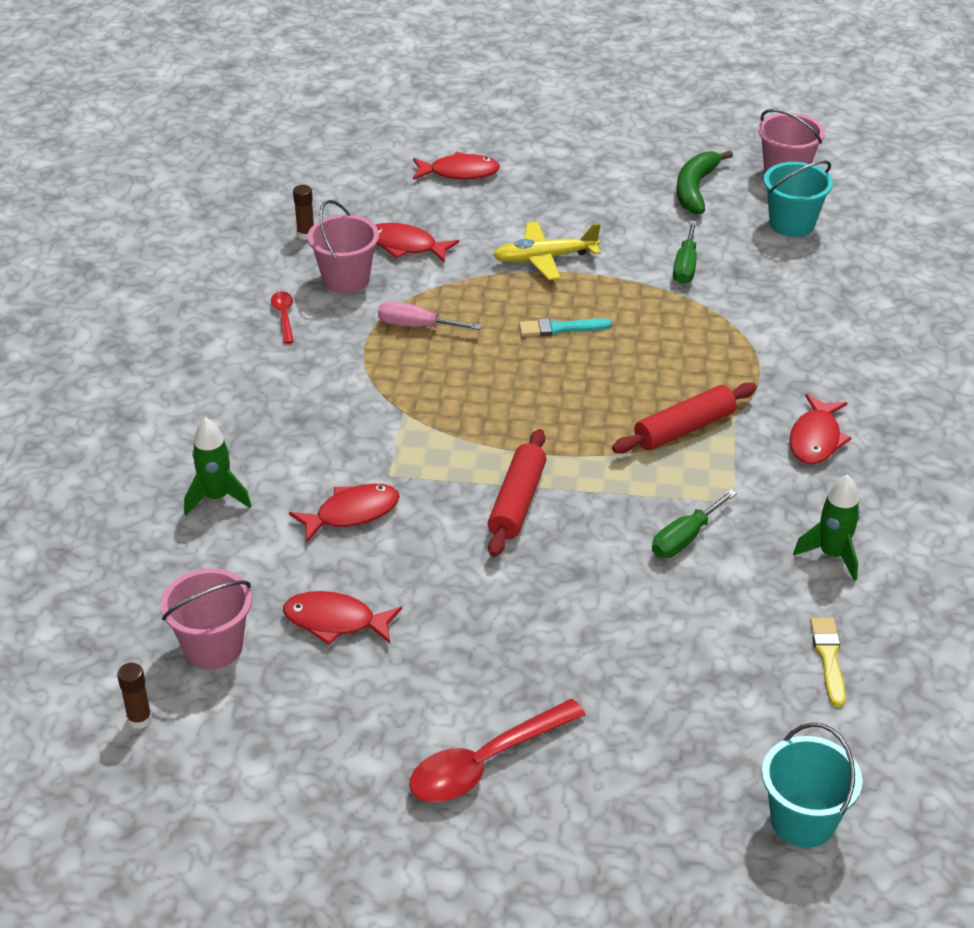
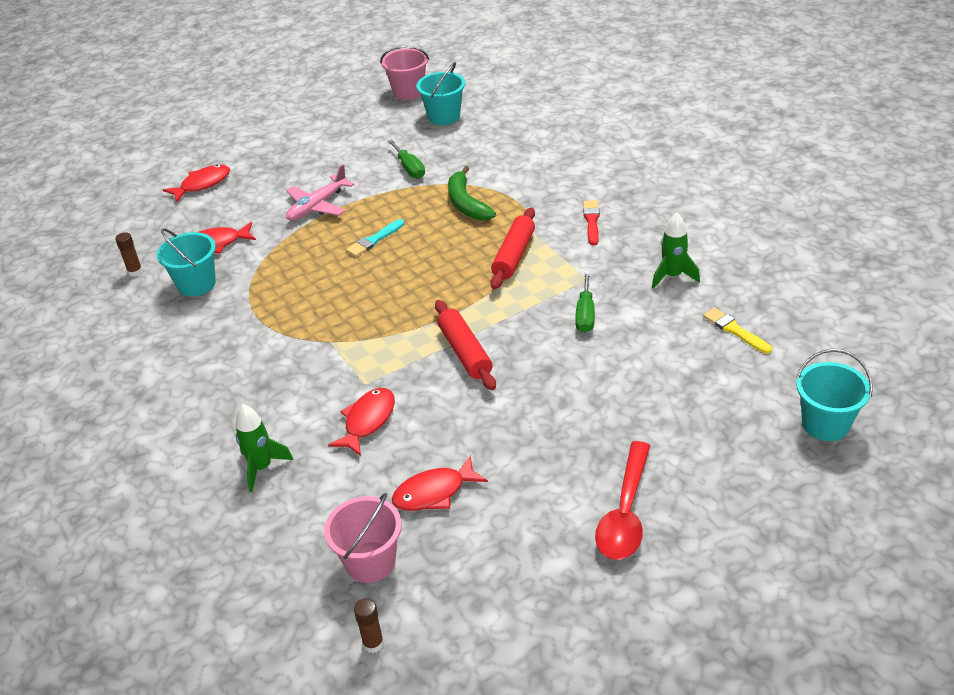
camera: 35 degrees left, 0 degrees up
(284, 316) = (178, 329): red spoon -> none
(346, 279) = (196, 284): pink bucket -> turquoise bucket
(416, 326) = (279, 287): pink screwdriver -> none
(545, 258) = (317, 206): yellow plane -> pink plane
(695, 189) = (365, 124): green banana -> green banana (466, 203)
(816, 439) = (591, 221): red fish -> red brush

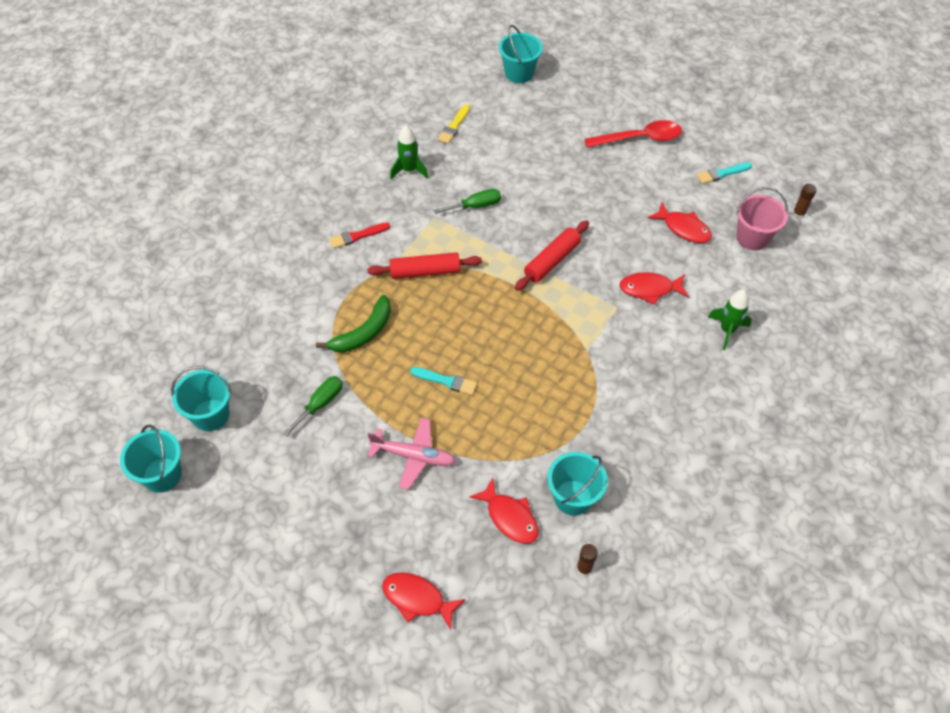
camera: 120 degrees left, 15 degrees up
(408, 92) = (162, 475): pink bucket -> turquoise bucket
(504, 583) = (722, 173): none -> turquoise brush

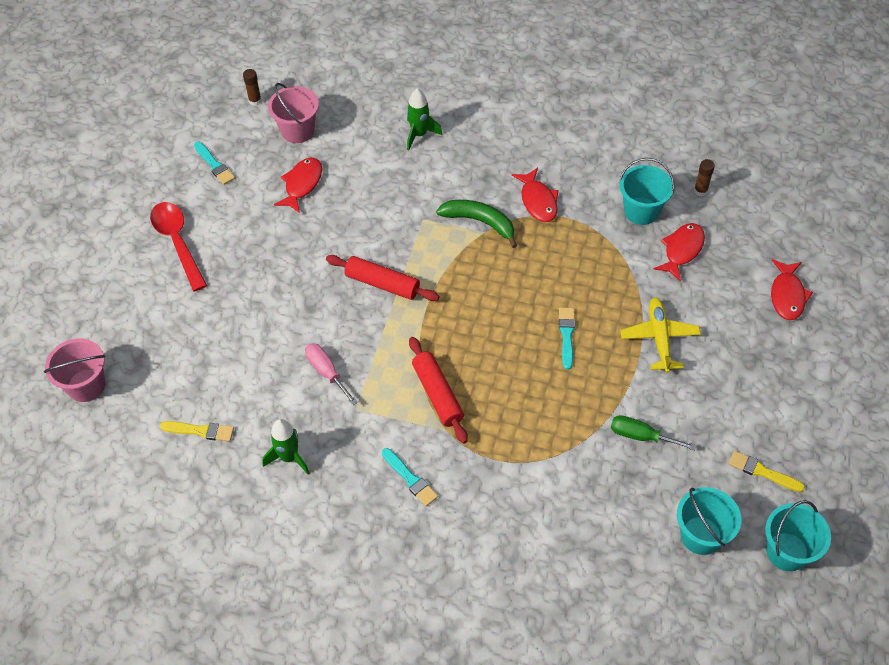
camera: 105 degrees left, 0 degrees up
(241, 487) = (762, 472): none -> yellow brush
(357, 236) = (410, 479): red brush -> turquoise brush
(363, 333) = (540, 427): green banana -> green banana (480, 222)
(413, 456) = (659, 338): pink plane -> yellow plane
(475, 206) = (326, 372): green screwdriver -> pink screwdriver
(519, 73) = (86, 385): turquoise bucket -> pink bucket
(649, 289) = (391, 198): red fish -> red fish (538, 201)

